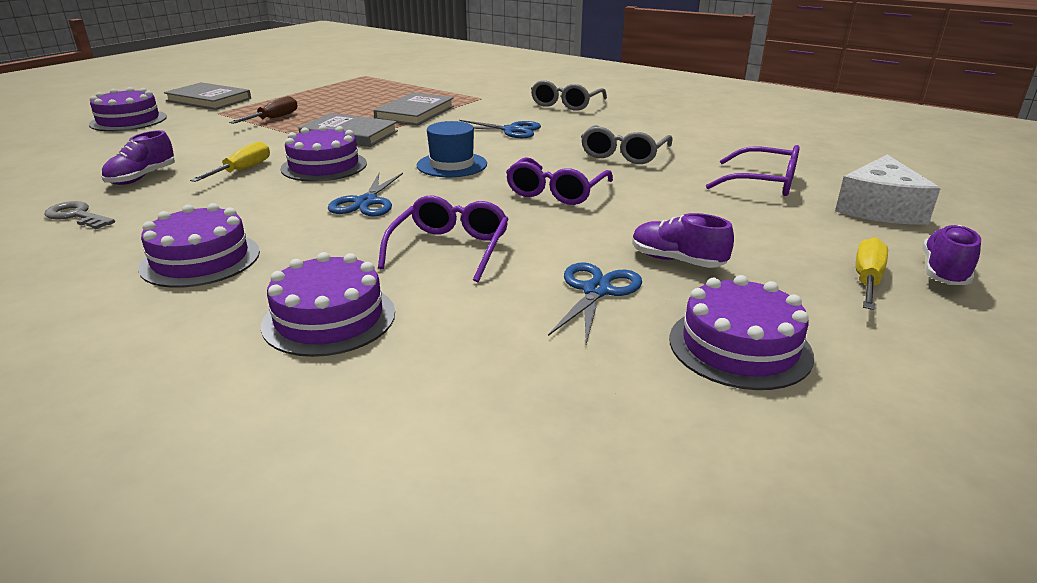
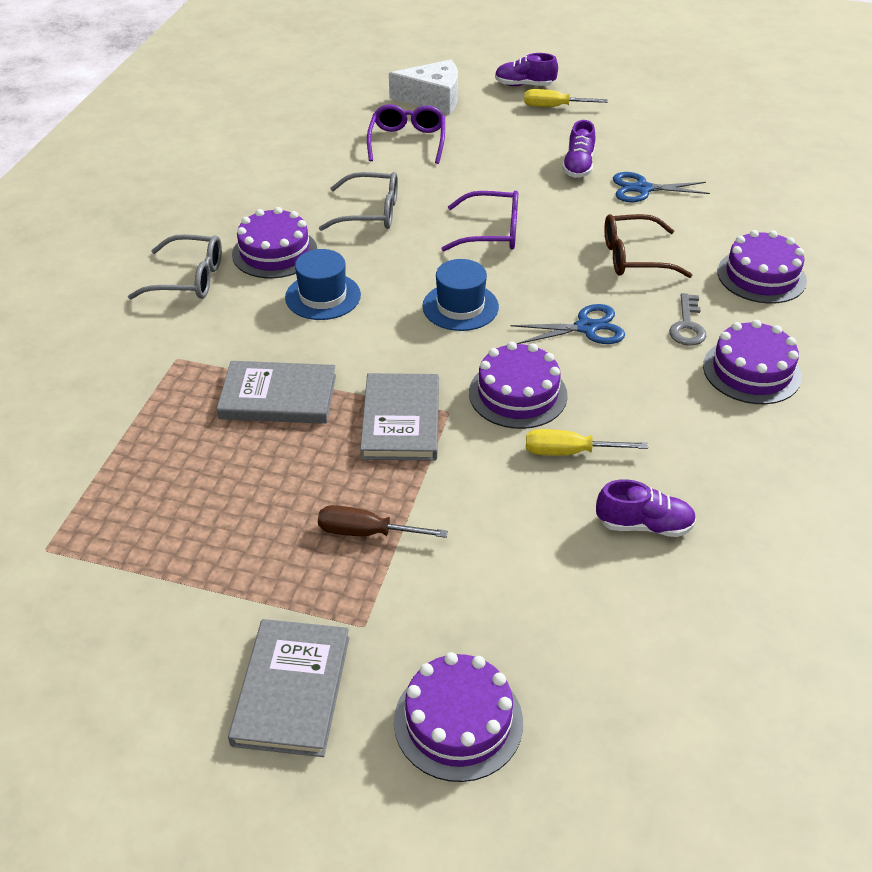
camera: 110 degrees left, 15 degrees up
(77, 216) = (756, 506): grey key -> grey key (687, 325)
(450, 248) = (634, 257): purple glasses -> brown glasses
(511, 130) = (323, 296): blue scissors -> blue hat
(739, 346) = (662, 141): purple cake -> purple cake (275, 252)

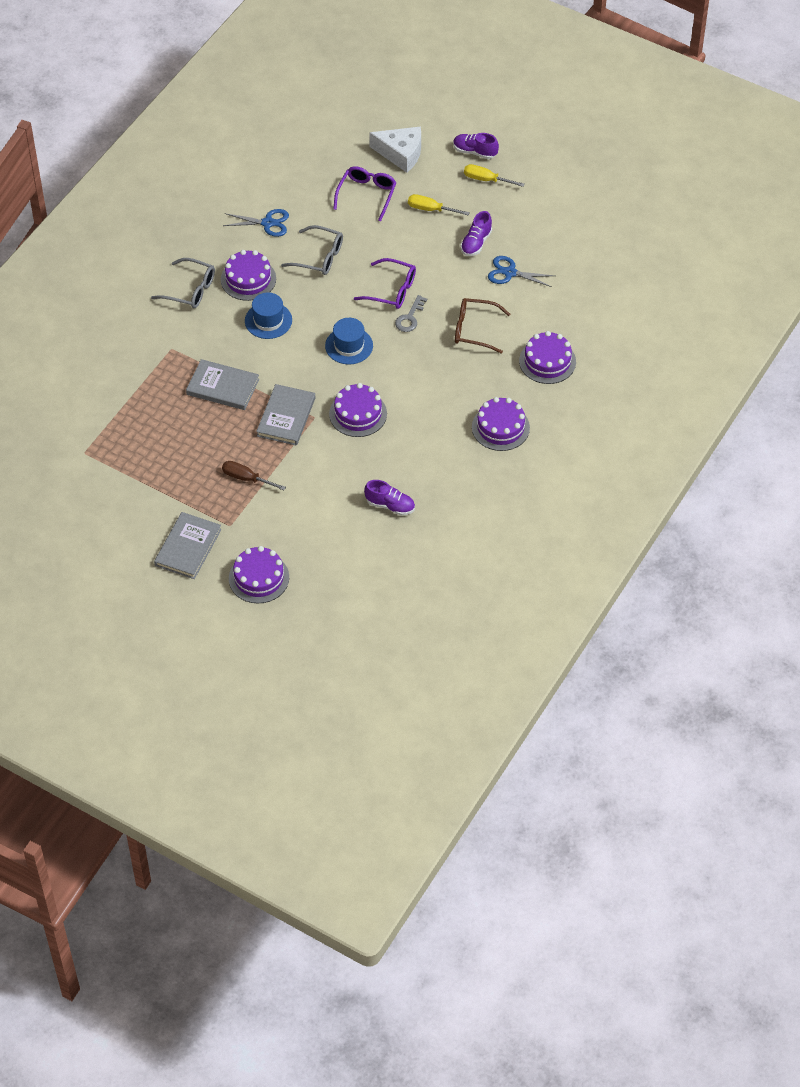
camera: 15 degrees right, 10 degrees up
(570, 452) = (371, 456): yellow screwdriver -> yellow screwdriver (431, 209)
(586, 328) = (418, 377): blue scissors -> blue scissors (267, 223)
(687, 325) = (480, 388): grey key -> grey key (410, 317)

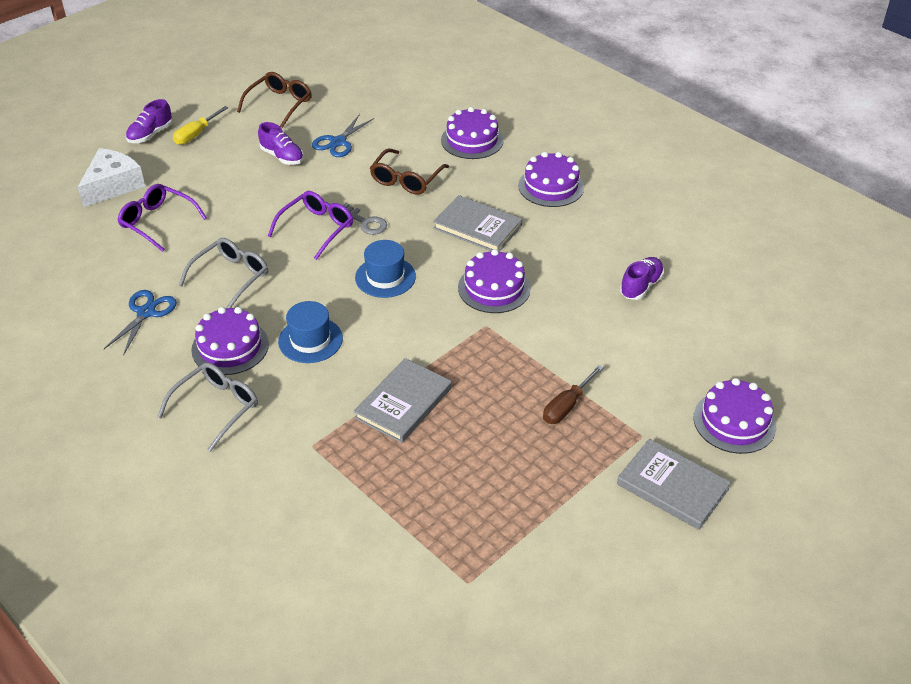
camera: 75 degrees left, 10 degrees down
(286, 417) = (477, 351): grey book -> grey book (477, 227)
(431, 209) = (213, 179): yellow screwdriver -> none
(550, 219) = (279, 104): none -> brown glasses

